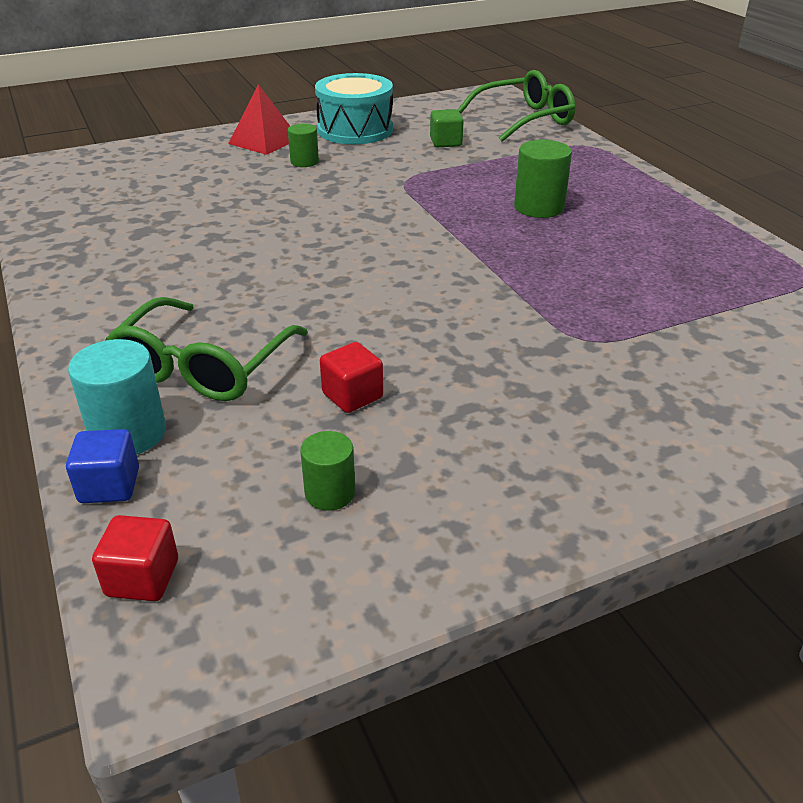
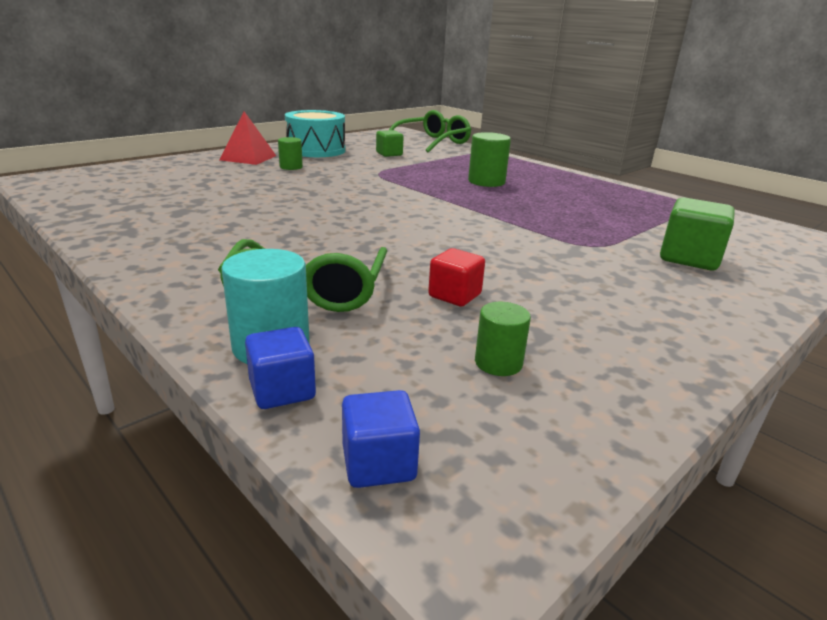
camera: 20 degrees left, 10 degrees down
(142, 578) = (378, 463): red cube -> blue cube
(702, 378) = (689, 258): none -> green cube

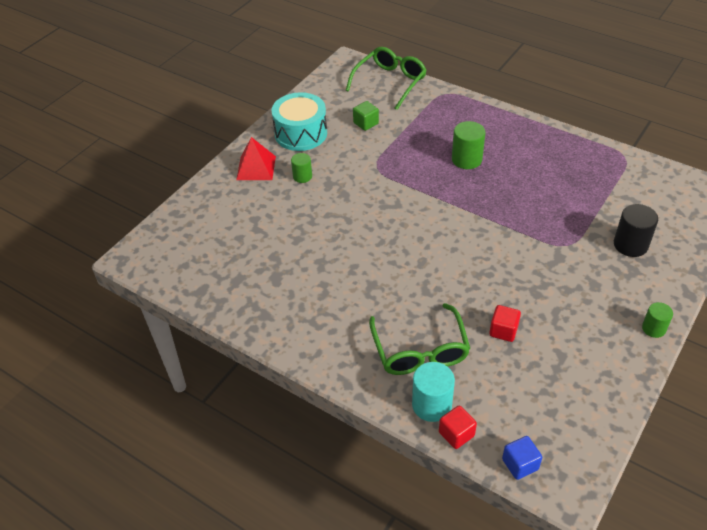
camera: 10 degrees left, 20 degrees up
(282, 390) = (456, 434): blue cube -> red cube
(498, 363) = (546, 385): green cylinder -> green cylinder (653, 328)
(689, 258) = (630, 245): green cube -> black cylinder

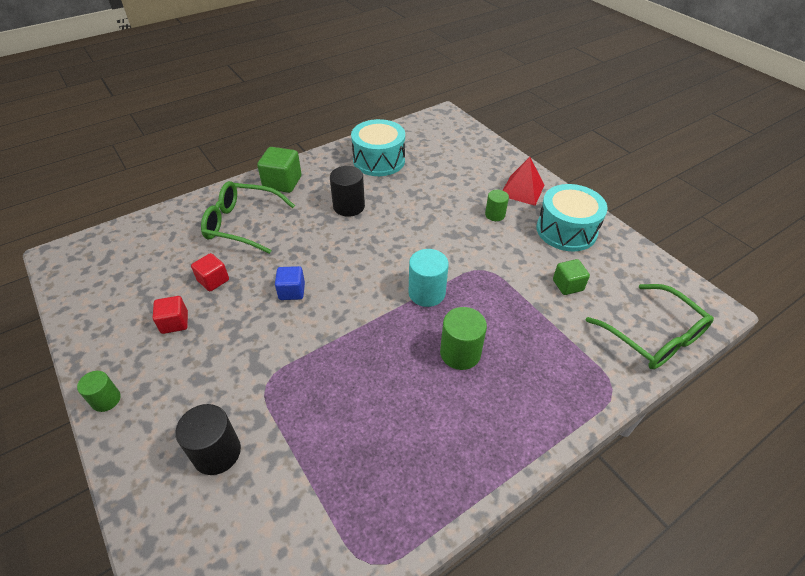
camera: 110 degrees right, 0 degrees up
(253, 283) = (379, 160): none -> turquoise drum
(335, 350) = (282, 182): none -> green cube
(345, 277) = (349, 206): none -> black cylinder
(431, 405) = (192, 214): turquoise cylinder -> turquoise cylinder (426, 293)
(456, 434) = (159, 217): red cube -> red cube (174, 323)
(520, 464) = (103, 240): blue cube -> blue cube (292, 291)

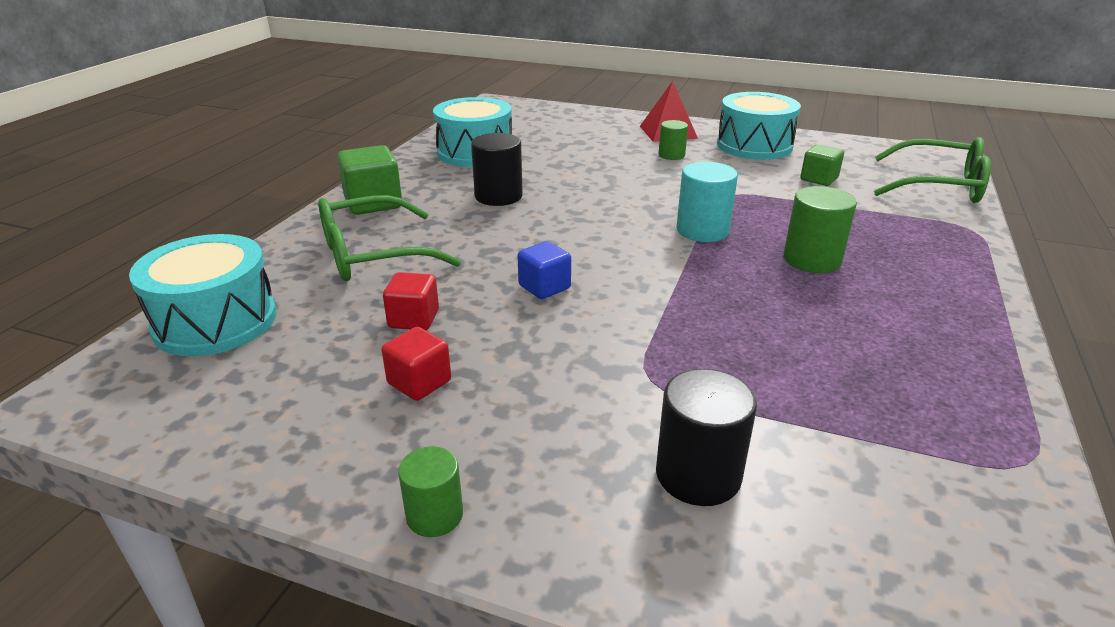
camera: 35 degrees left, 15 degrees down
(141, 237) = (215, 321): none -> turquoise drum

